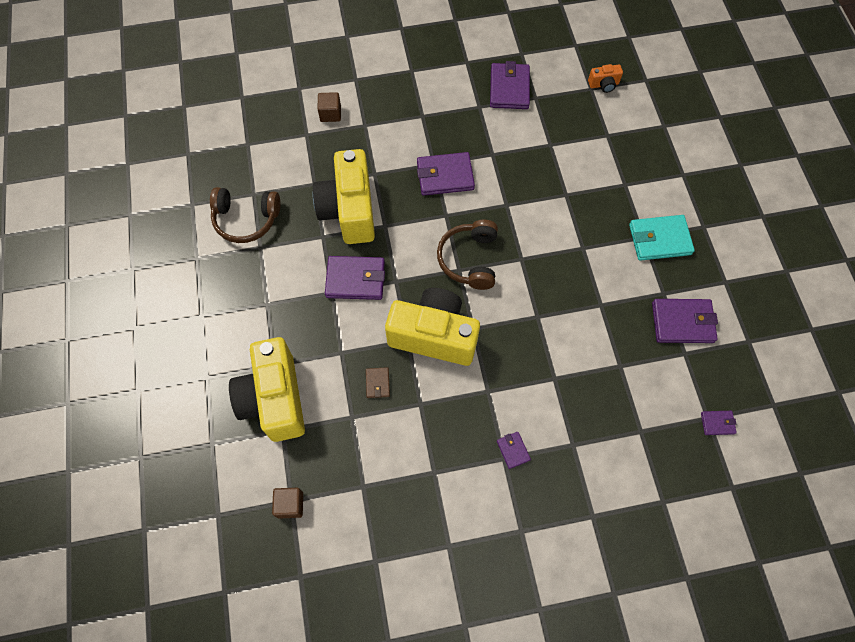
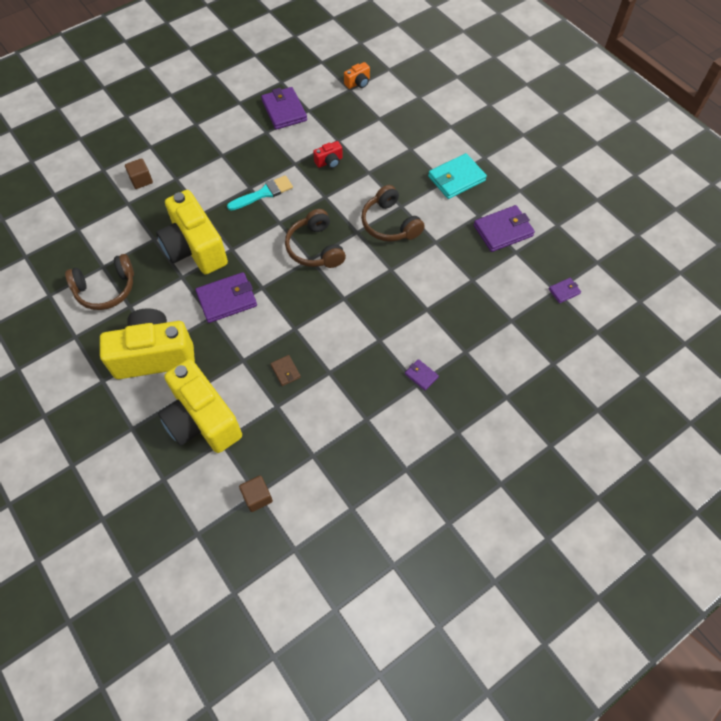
camera: 25 degrees left, 5 degrees down
(434, 335) = (314, 316): yellow camera -> yellow camera (154, 355)
(445, 176) = (264, 193): purple wallet -> turquoise brush
(529, 166) = (329, 162): none -> red camera
(561, 263) = (389, 224): none -> brown headphones

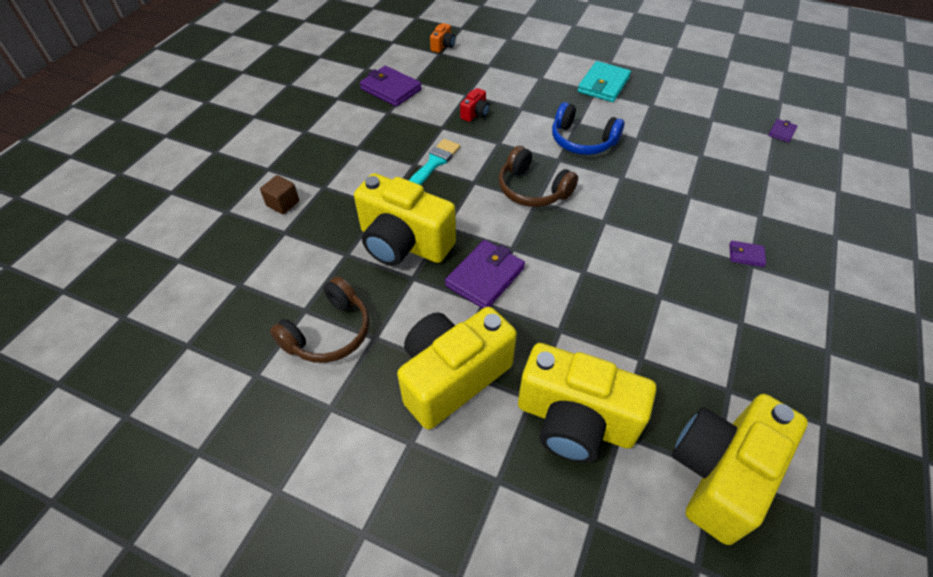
camera: 30 degrees left, 10 degrees down
(257, 497) = (719, 474): brown cube -> yellow camera
(285, 371) = (615, 318): brown wallet -> none
(389, 224) = (582, 141): brown headphones -> blue headphones
(503, 231) = (683, 108): purple wallet -> none

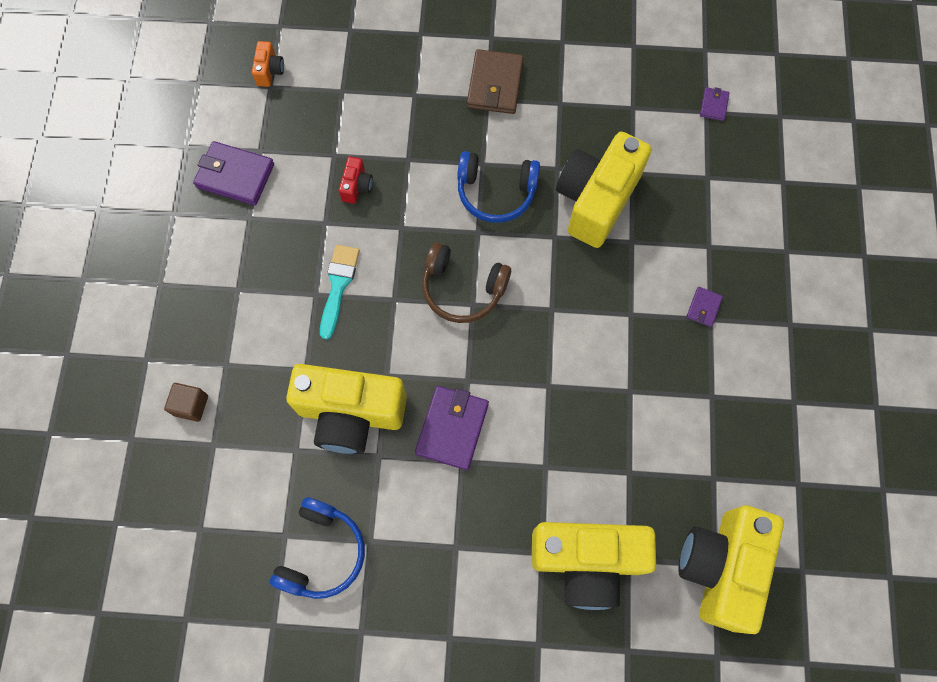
camera: 20 degrees left, 20 degrees up
(329, 333) = (322, 553): brown headphones -> blue headphones
(452, 377) = (462, 557): yellow camera -> yellow camera (596, 200)
(603, 85) = (495, 84): turquoise wallet -> brown wallet
(746, 255) = (703, 307): purple wallet -> purple wallet turned 60 degrees counterclockwise

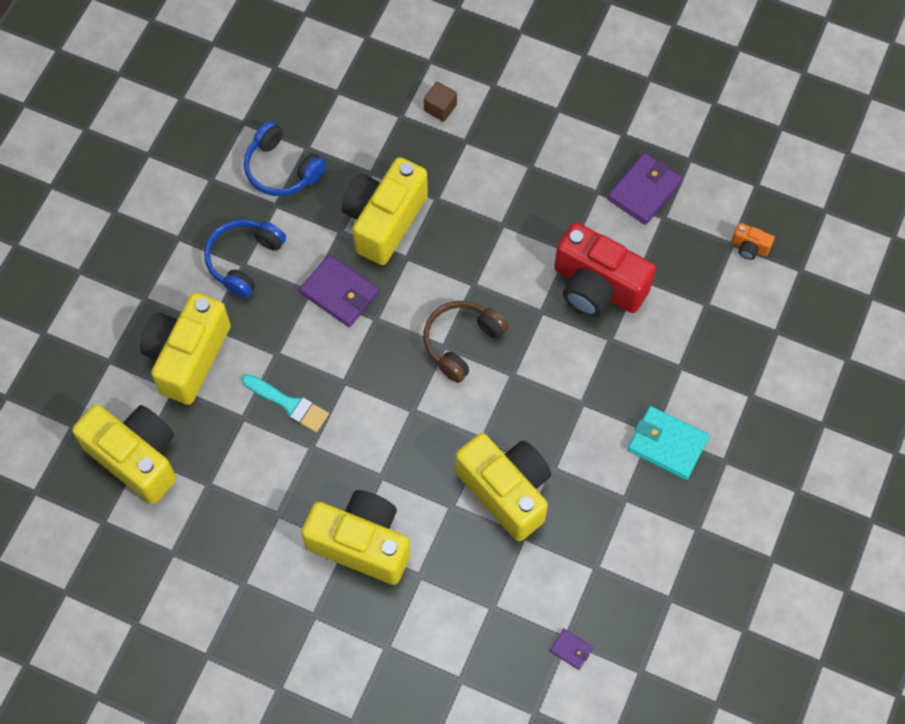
camera: 110 degrees right, 5 degrees down
(338, 285) = (504, 243): turquoise brush -> turquoise brush (289, 404)
(357, 186) = (597, 286): red camera -> red camera, size x2.44
(495, 84) = (667, 444): brown wallet -> turquoise wallet
(496, 192) = (547, 403): blue headphones -> blue headphones (244, 260)
(703, 307) = (361, 543): purple wallet -> yellow camera

